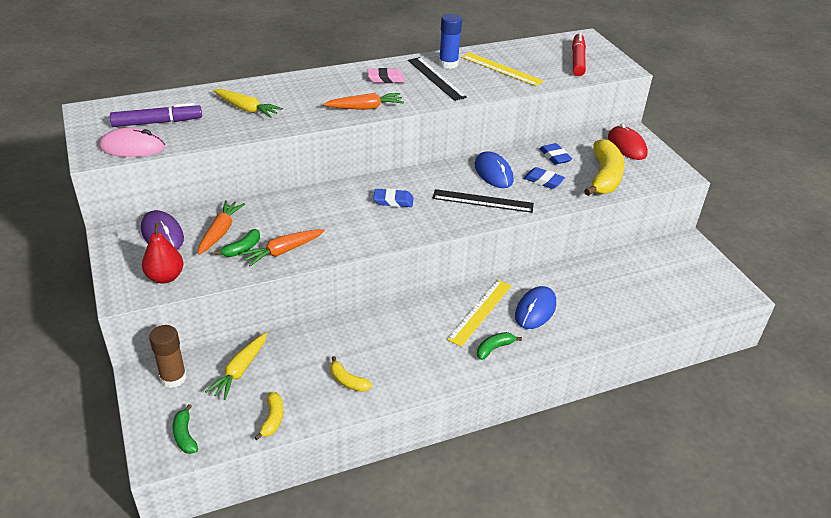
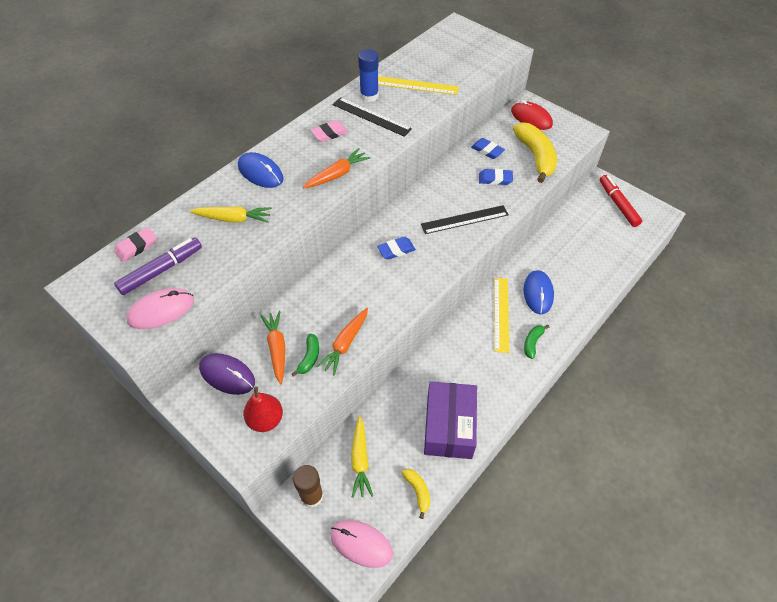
camera: 25 degrees left, 15 degrees up
(153, 102) = (136, 247): none -> pink eraser
(185, 435) = (361, 544): green banana -> pink mouse
(347, 381) = (449, 426): yellow banana -> purple box
(493, 173) = (453, 187): blue mouse -> blue mouse (260, 172)
(577, 60) = (468, 53): red marker -> red marker (618, 204)

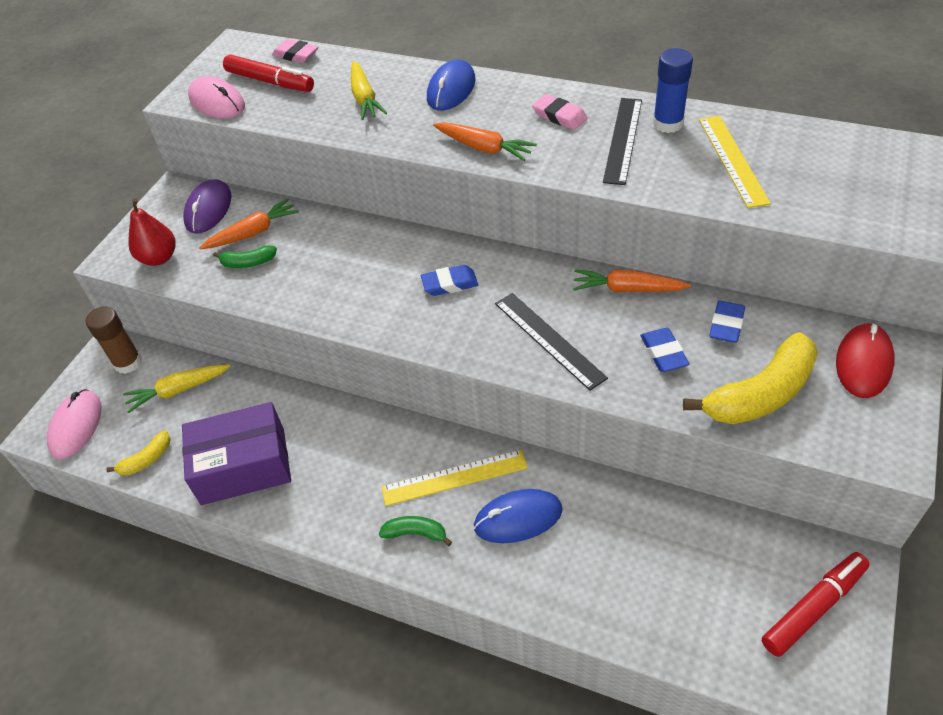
camera: 75 degrees right, 5 degrees down
(161, 270) = (270, 81): purple marker -> red marker
(345, 344) = (277, 286): orange carrot -> orange carrot (627, 289)
(396, 250) = (450, 284): blue eraser -> blue eraser turned 60 degrees counterclockwise

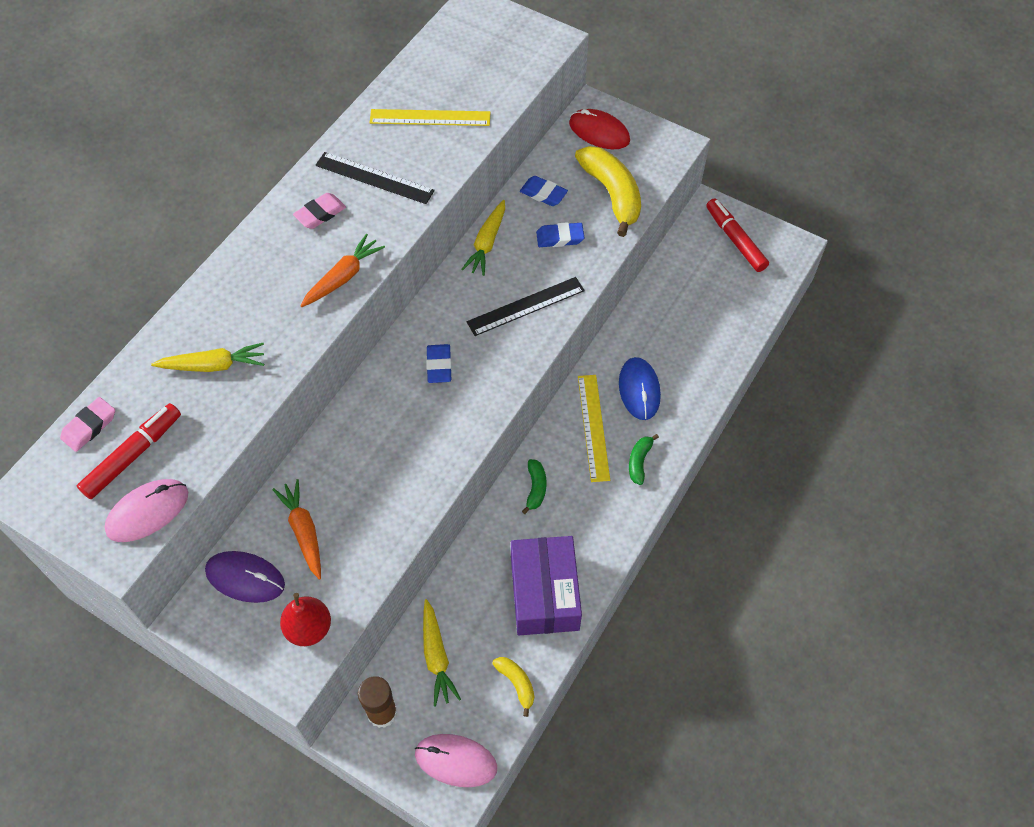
camera: 85 degrees left, 10 degrees up
(248, 263) = (349, 537): green banana -> green banana (535, 488)
(451, 89) = (235, 289): blue mouse -> none
(627, 289) = (487, 243): orange carrot -> yellow carrot
(668, 123) = (365, 144): blue glue stick -> none

